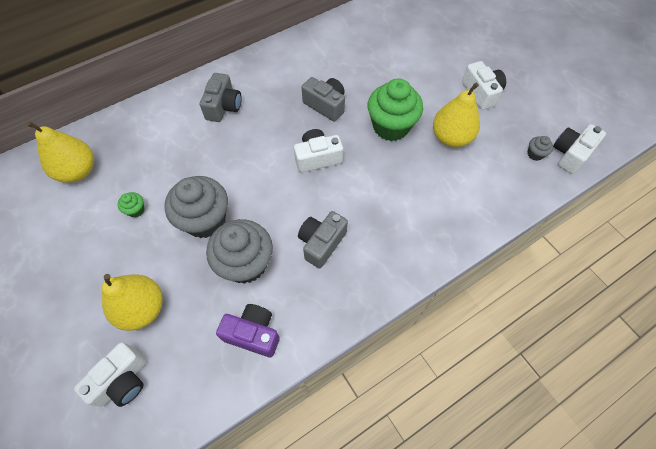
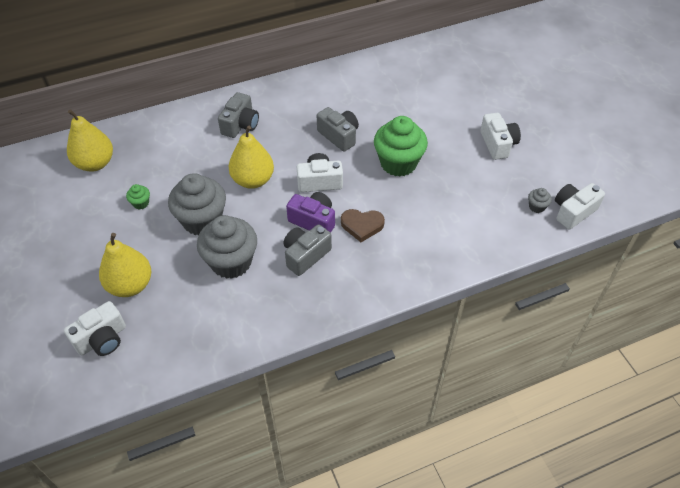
camera: 10 degrees right, 10 degrees down
(253, 334) = (225, 320): purple camera -> purple camera (313, 220)
(371, 200) = (362, 225): none -> brown heart
(451, 137) = (455, 181): yellow pear -> yellow pear (253, 180)

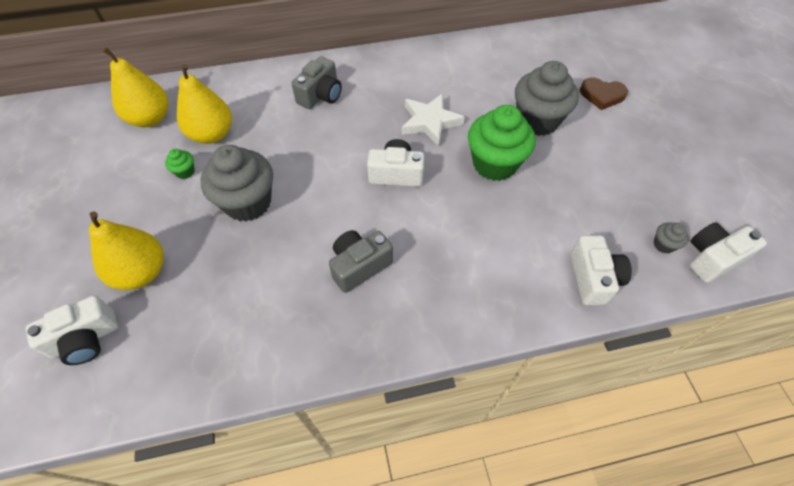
camera: 10 degrees right, 5 degrees up
(231, 262) = (267, 261): grey cupcake -> grey cupcake (537, 121)
(253, 180) = (319, 161): yellow pear -> yellow pear (212, 134)
(313, 220) = (378, 222): purple camera -> none
(339, 136) = (430, 122): grey camera -> white star
(362, 225) = (436, 237): brown heart -> brown heart (601, 95)
(498, 144) = (620, 156): white camera -> white camera (593, 278)

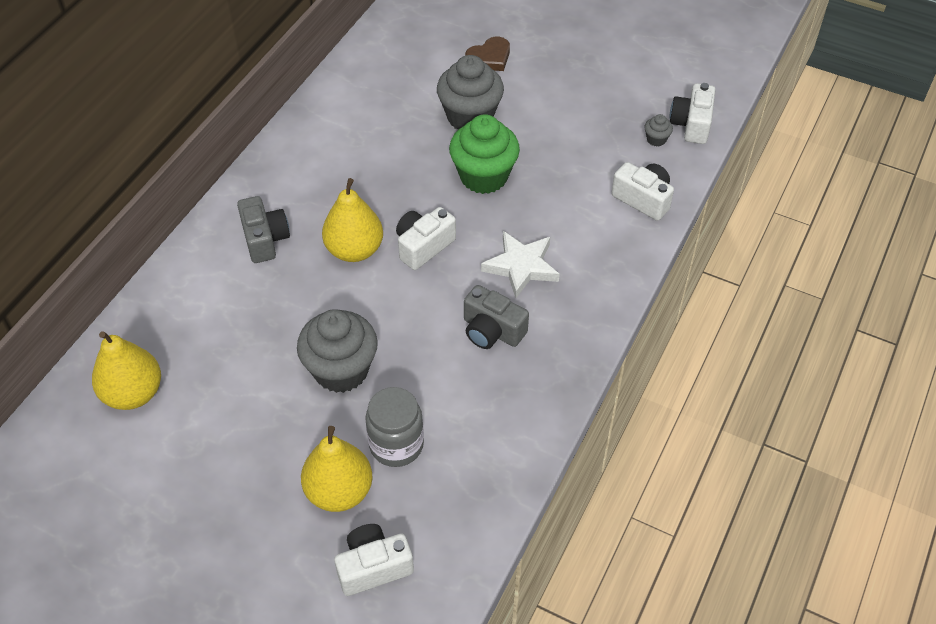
camera: 50 degrees left, 5 degrees down
(86, 339) = (373, 567): white camera -> white camera turned 120 degrees counterclockwise
(185, 172) = (247, 399): green cupcake -> none
(206, 278) = (396, 445): none -> grey jar
(212, 134) = (219, 353): yellow pear -> yellow pear (354, 250)
(359, 266) = (492, 331): grey camera -> grey camera turned 60 degrees counterclockwise
(430, 122) = (391, 185): white star -> white star (521, 266)

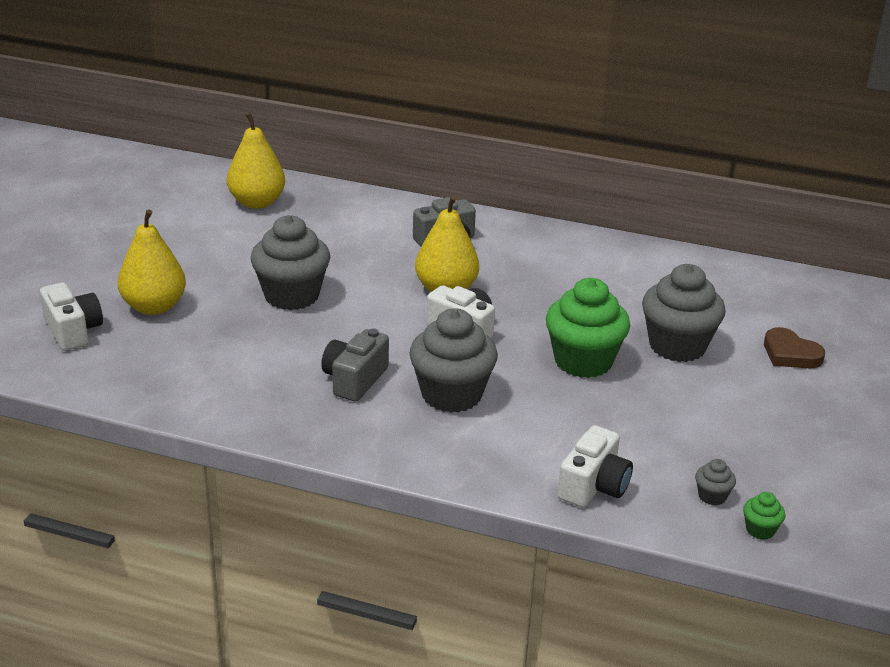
camera: 80 degrees right, 20 degrees down
(396, 445) = (205, 332): grey jar -> none
(521, 266) = (451, 395): white star -> grey cupcake
(691, 124) = (760, 530): white camera -> green cupcake

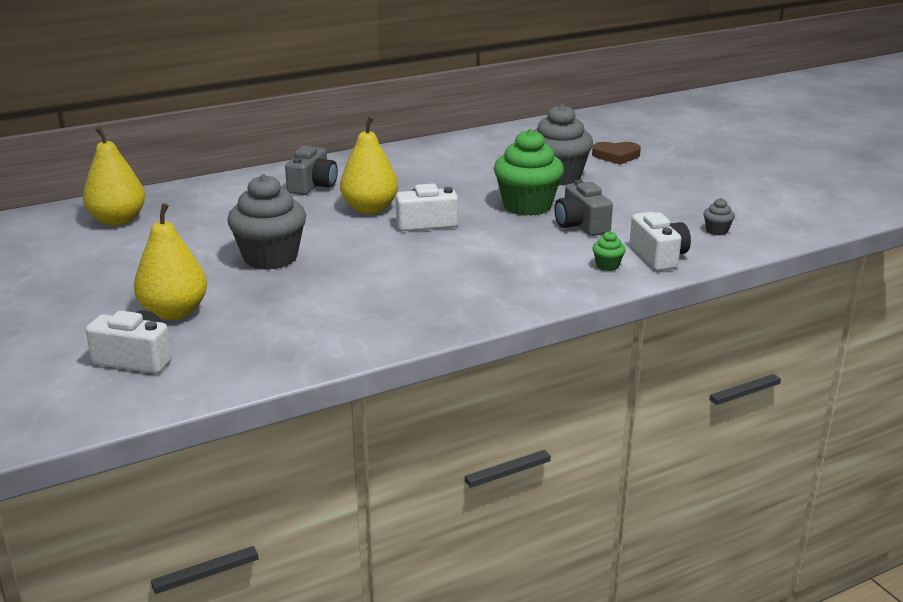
camera: 45 degrees left, 5 degrees down
(354, 380) = (418, 279): grey camera -> grey camera (581, 225)
(451, 395) = (493, 256): grey cupcake -> none
(760, 530) = (765, 232): green cupcake -> green cupcake (607, 266)

